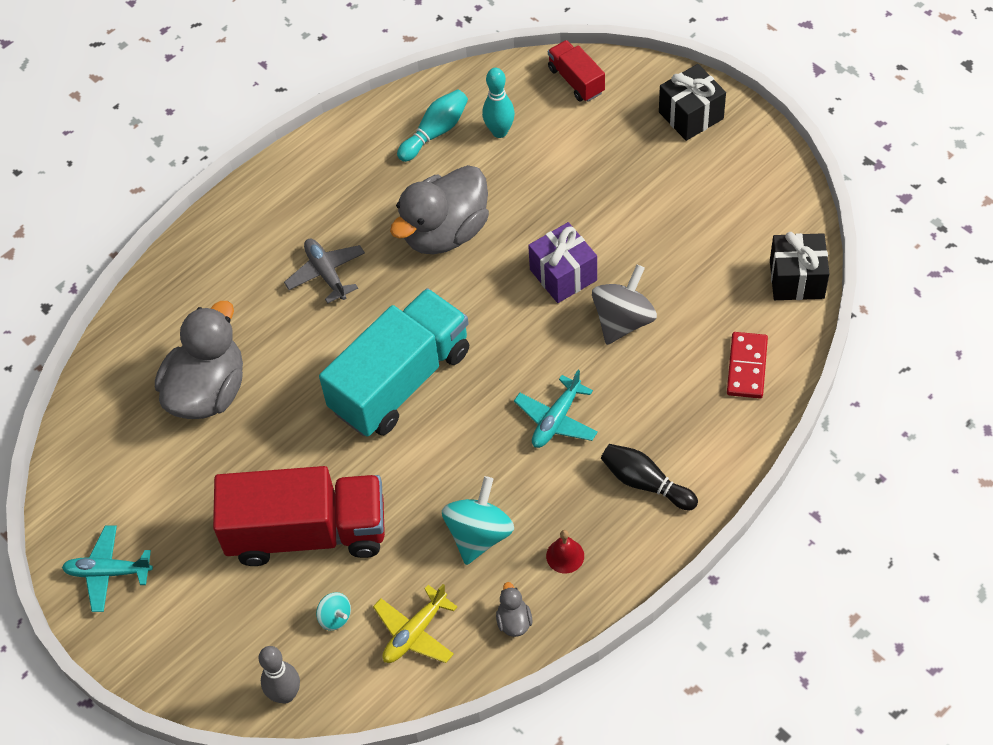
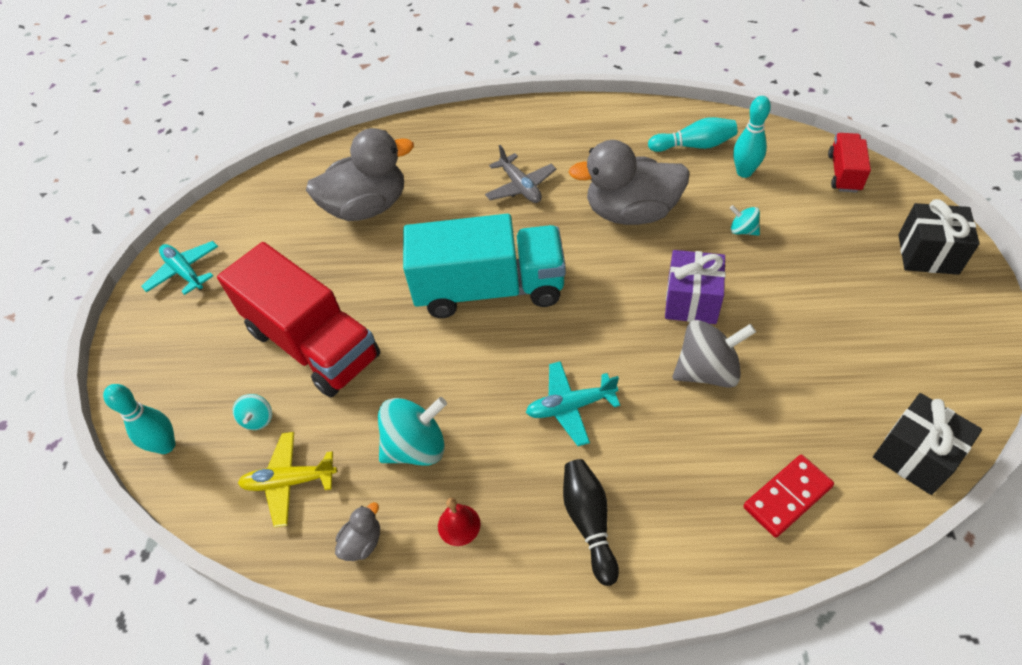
camera: 45 degrees right, 5 degrees down
(285, 694) = (166, 446): grey bowling pin -> turquoise bowling pin
(326, 274) = (520, 186): grey plane -> grey plane turned 135 degrees clockwise
(546, 187) = (742, 230): none -> turquoise spinning top

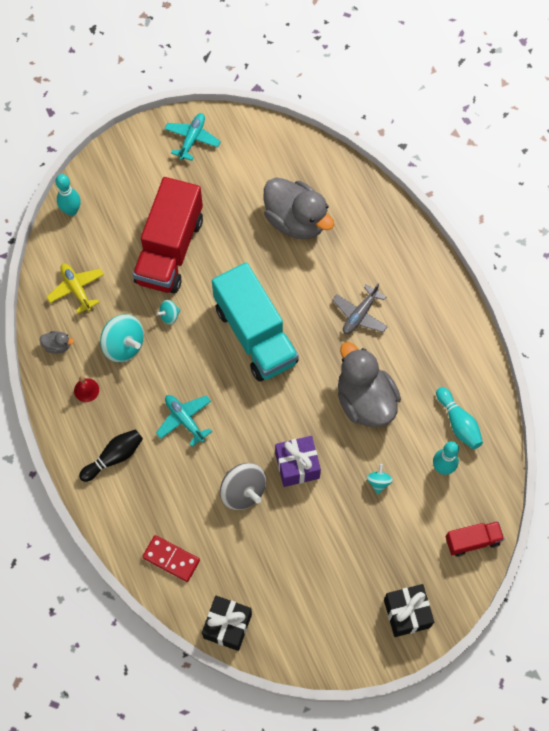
camera: 60 degrees right, 15 degrees up
(258, 419) = (107, 249): turquoise spinning top -> turquoise spinning top (169, 316)

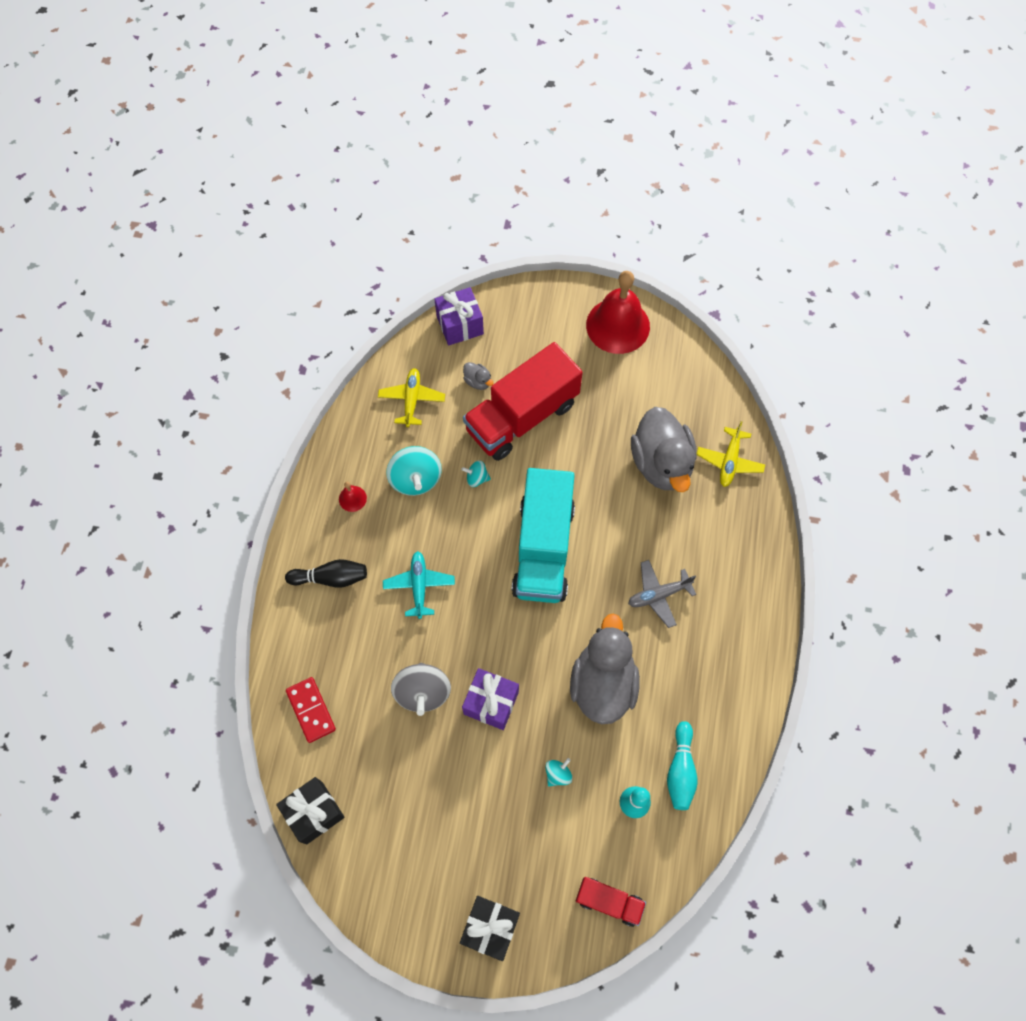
camera: 35 degrees right, 0 degrees up
(58, 346) = (357, 441): grey duck -> grey duck (478, 381)
(71, 210) = (460, 325): turquoise bowling pin -> purple gift
(192, 139) = (618, 325): turquoise plane -> red bell
(342, 189) = (729, 461): none -> yellow plane

